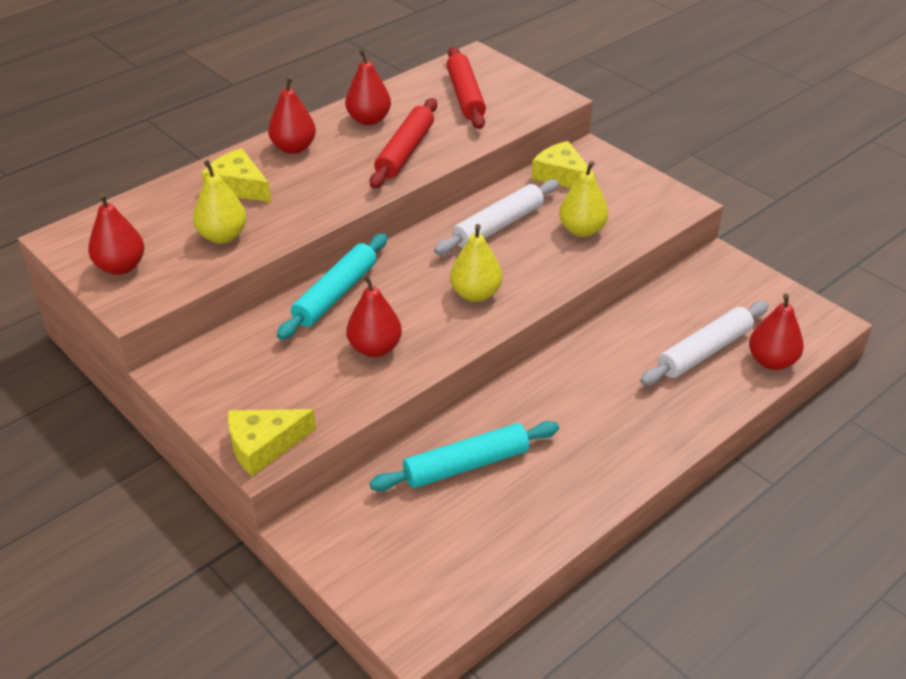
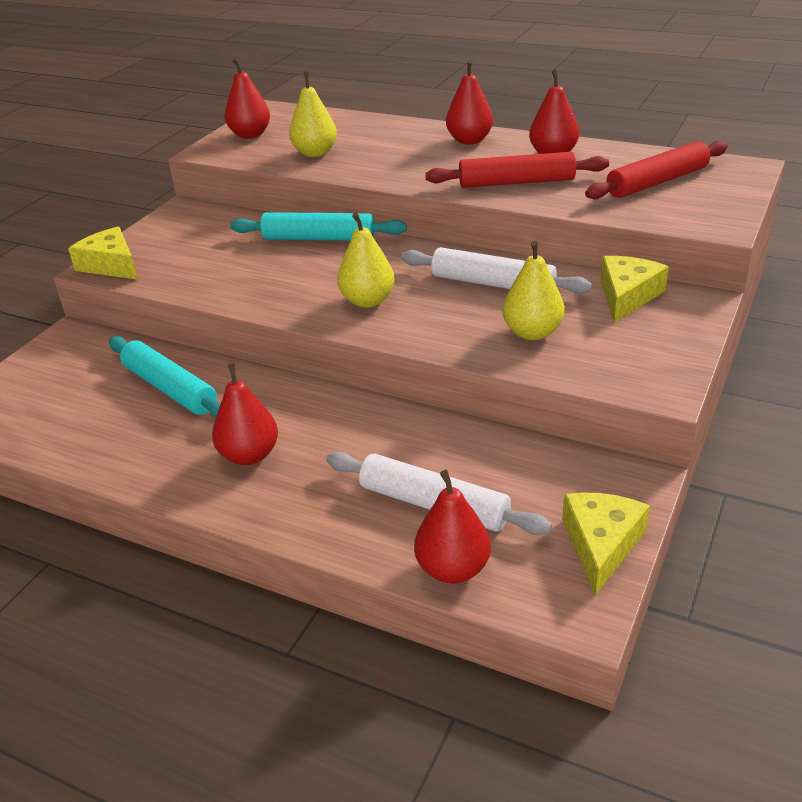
camera: 70 degrees right, 5 degrees down
(238, 186) = (390, 139): yellow cheese -> yellow cheese (601, 545)
(375, 348) = (254, 275): red pear -> red pear (249, 455)

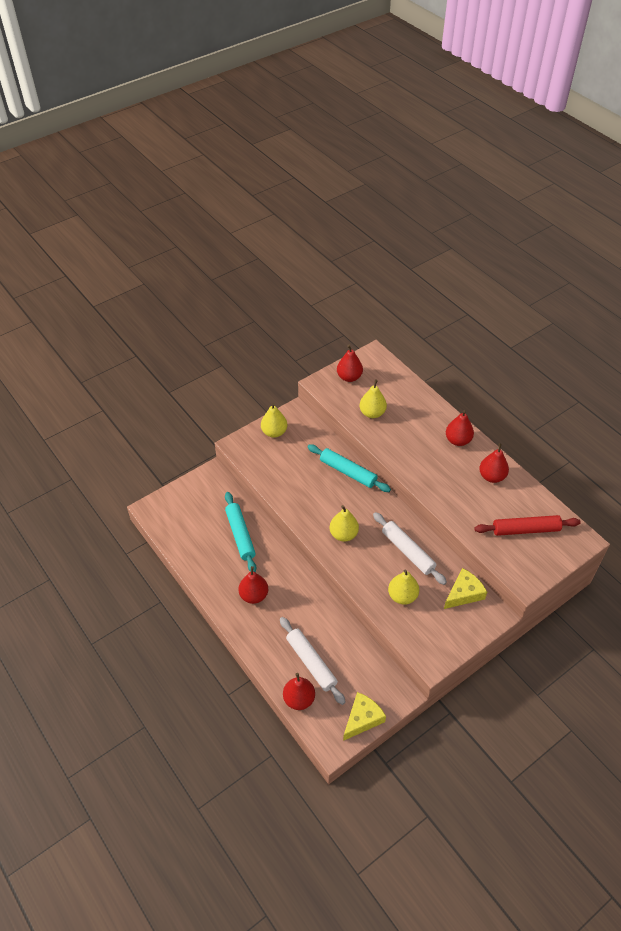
camera: 25 degrees right, 15 degrees up
(111, 265) = (243, 445): yellow cheese -> none
(159, 237) = (274, 432): none -> yellow pear
(516, 182) = (455, 493): red rolling pin -> none

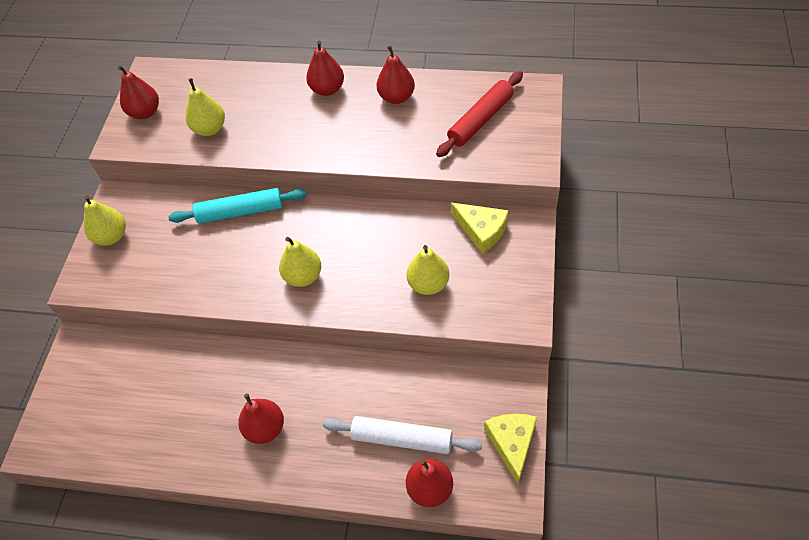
camera: 40 degrees left, 5 degrees up
(240, 535) = (181, 379): turquoise rolling pin -> none
(407, 551) = (386, 237): white rolling pin -> none
(464, 593) = (481, 230): yellow cheese -> yellow cheese turned 120 degrees clockwise

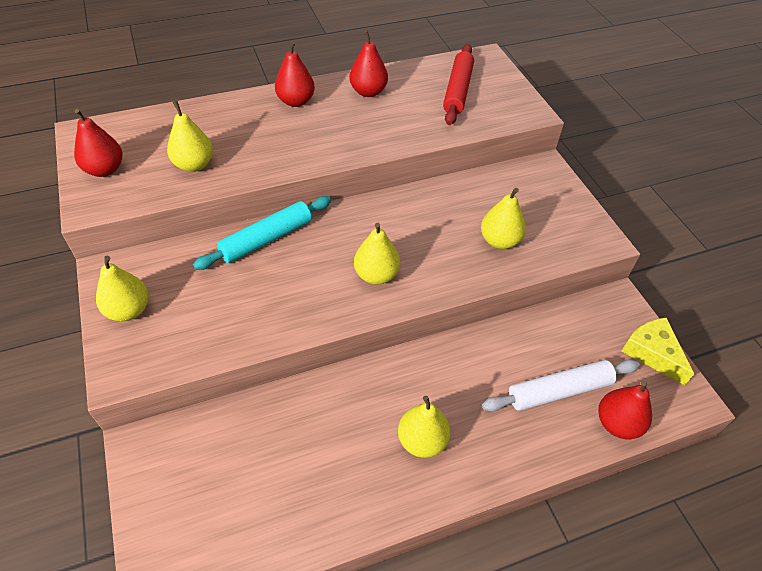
camera: 35 degrees left, 5 degrees down
(265, 428) = (422, 440): red pear -> yellow pear
(481, 230) = (510, 183): yellow cheese -> none

